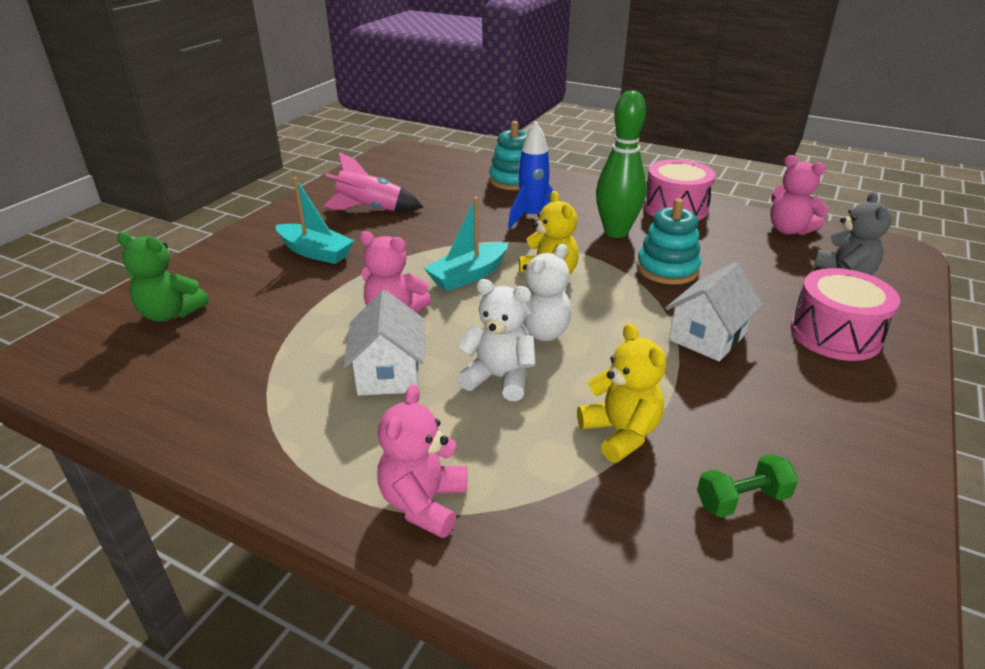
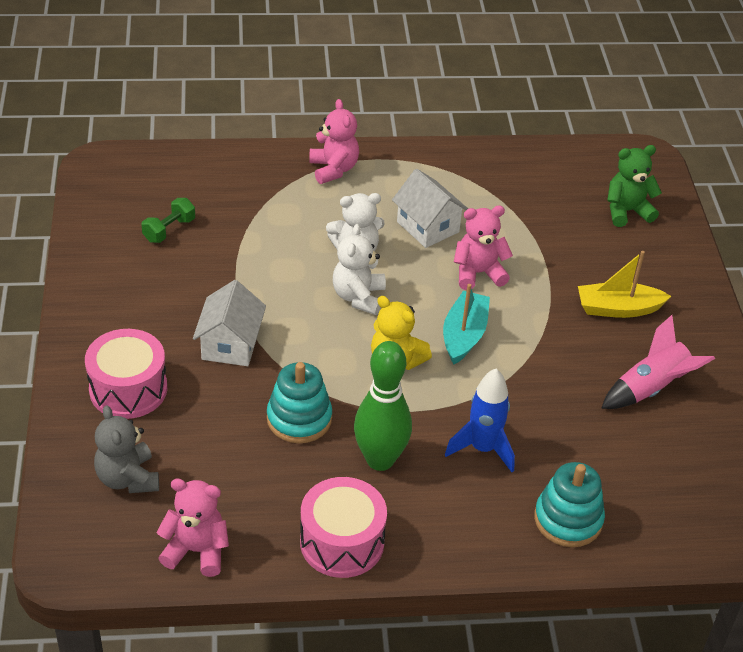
camera: 145 degrees right, 10 degrees up
(315, 252) = (618, 309): turquoise boat -> yellow boat
(620, 433) = (254, 243): yellow teddy bear -> none

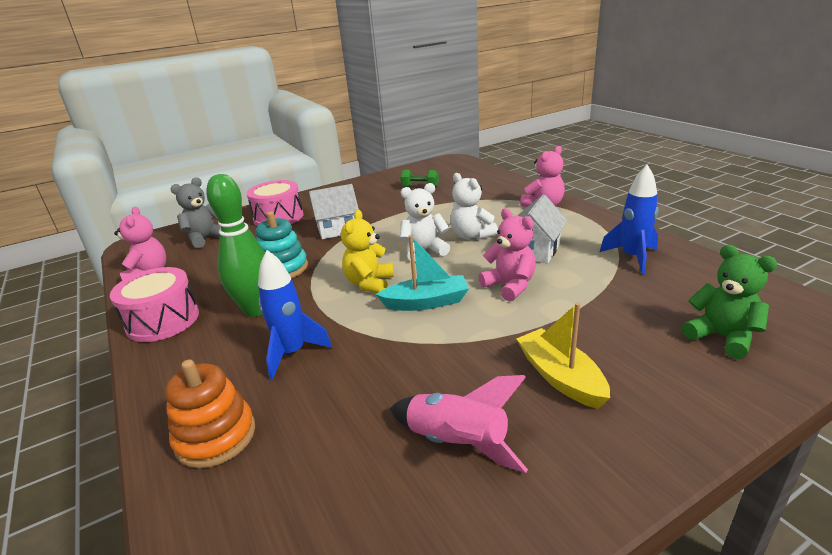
camera: 70 degrees right, 15 degrees down
(491, 181) = (632, 257): none -> blue rocket
(568, 519) = (215, 436): turquoise stacking toy -> orange stacking toy

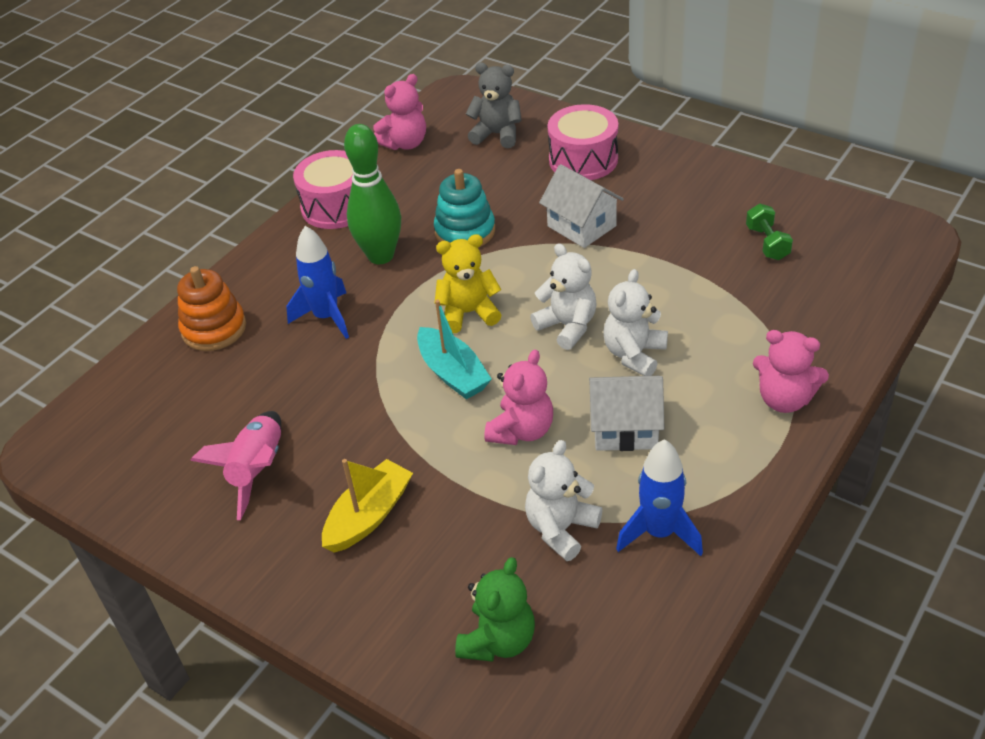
camera: 65 degrees right, 15 degrees up
(615, 289) = (561, 529): none -> white teddy bear

